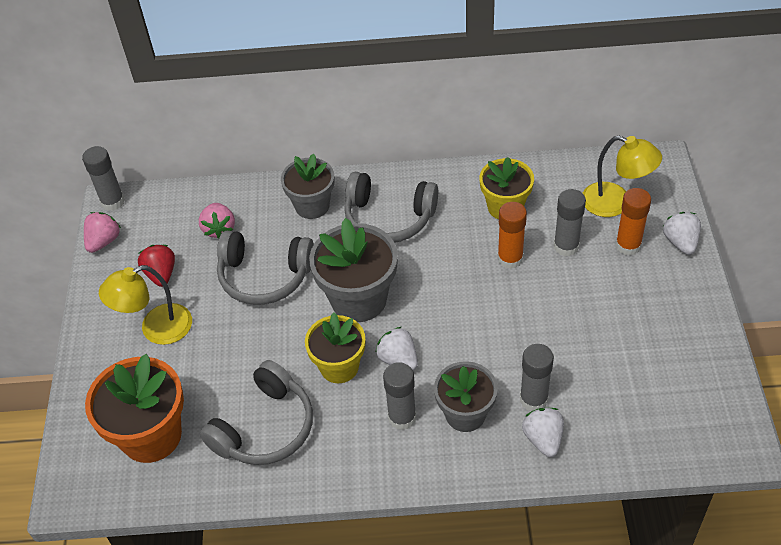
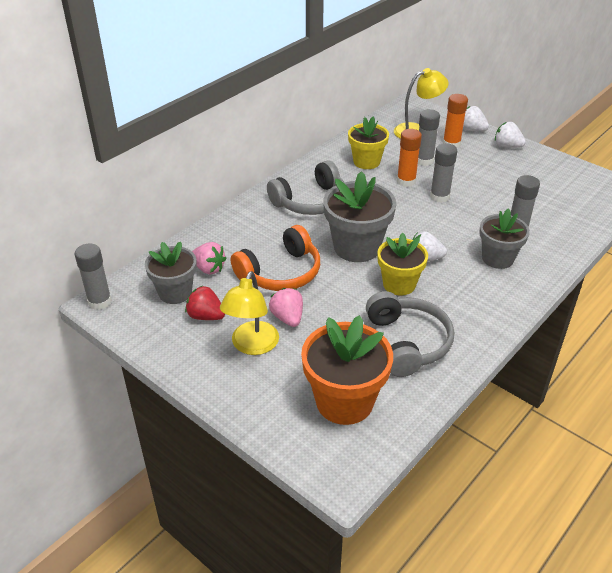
camera: 50 degrees left, 10 degrees down
(104, 241) = (129, 326): pink strawberry -> pink strawberry (287, 318)
(264, 276) = (281, 273): grey headphones -> orange headphones
(312, 206) = (253, 222): grey flower pot -> grey flower pot (175, 292)
(402, 417) = (471, 282): grey glue stick -> grey glue stick (439, 196)
(543, 439) = (548, 243): white strawberry -> white strawberry (507, 146)

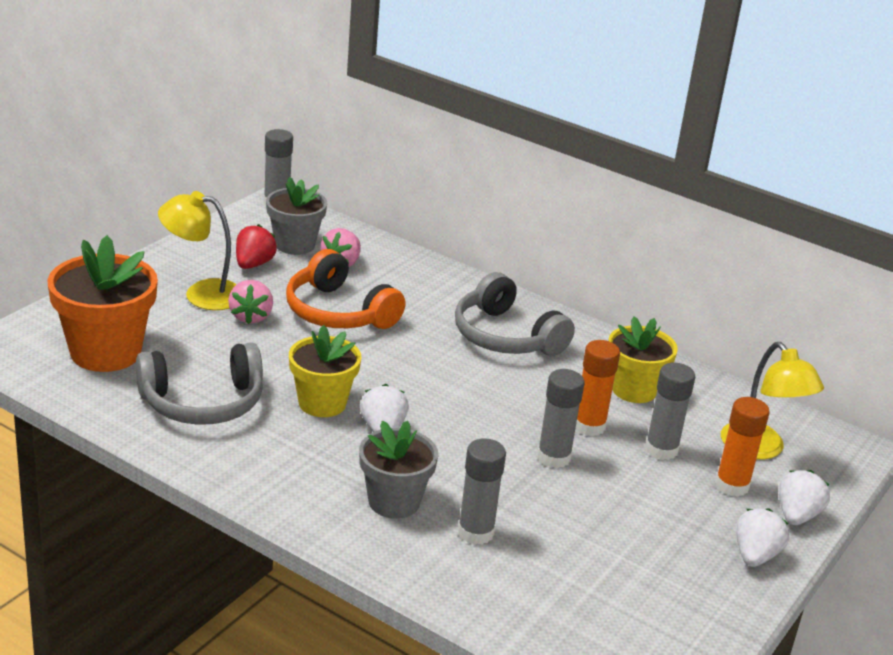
camera: 80 degrees right, 10 degrees down
(287, 318) = (251, 317): pink strawberry -> pink strawberry turned 120 degrees clockwise
(357, 247) = (402, 372): grey flower pot -> none

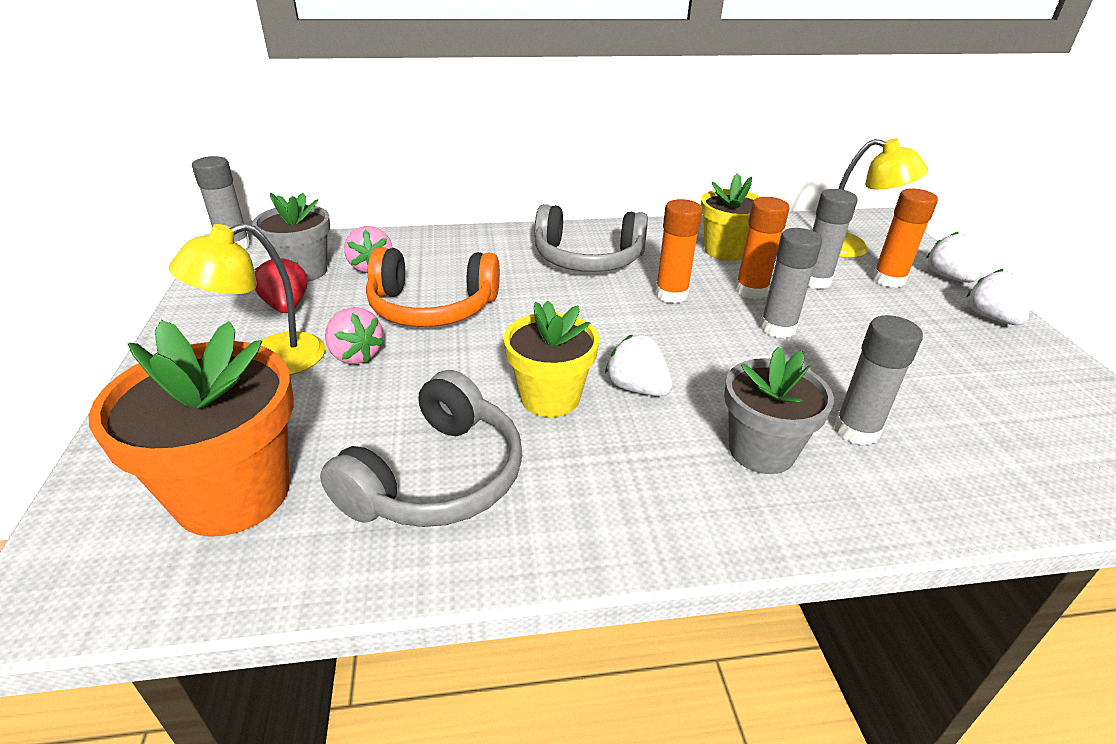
camera: 40 degrees left, 5 degrees up
(519, 394) = (671, 294): none -> orange glue stick

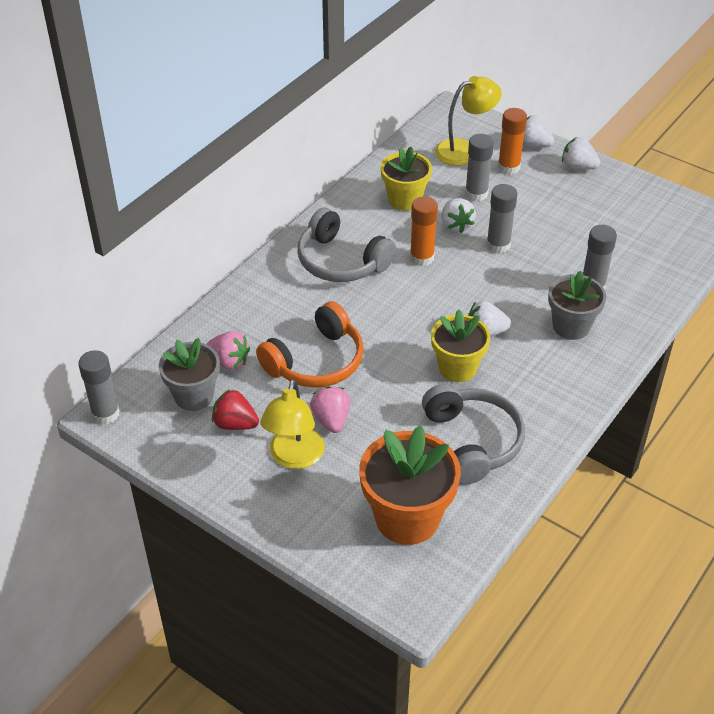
camera: 45 degrees left, 10 degrees up
(355, 355) = (331, 420): pink strawberry -> pink strawberry turned 105 degrees counterclockwise
(587, 259) = (341, 261): grey headphones -> grey headphones turned 75 degrees clockwise
(751, 291) = (456, 225): orange glue stick -> white strawberry

